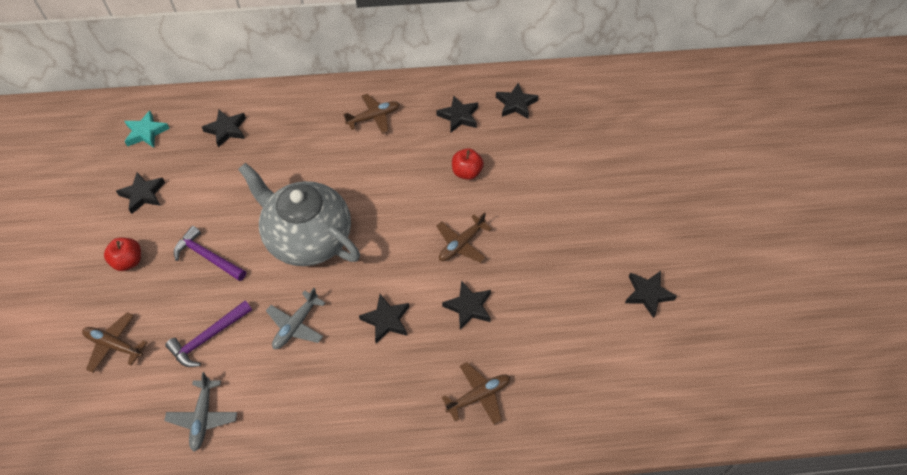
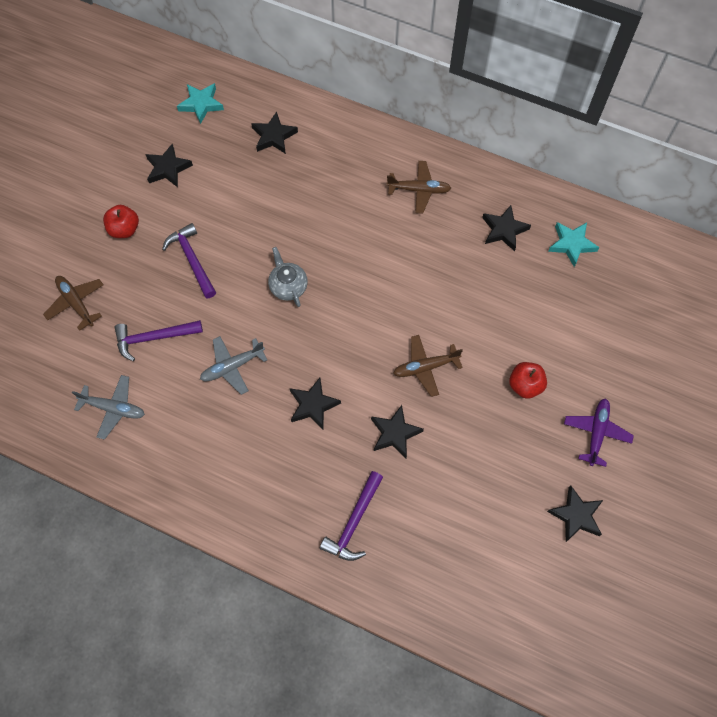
camera: 30 degrees right, 10 degrees up
(203, 417) = (113, 408): grey plane -> grey plane turned 105 degrees counterclockwise
(308, 237) = (288, 286): grey teapot -> grey teapot, size x0.42
(467, 172) = (475, 295): red apple -> red apple (525, 385)
(479, 396) = (353, 522): brown plane -> purple hammer
(516, 104) = (571, 244): black star -> turquoise star
(622, 226) = (596, 433): none -> purple plane

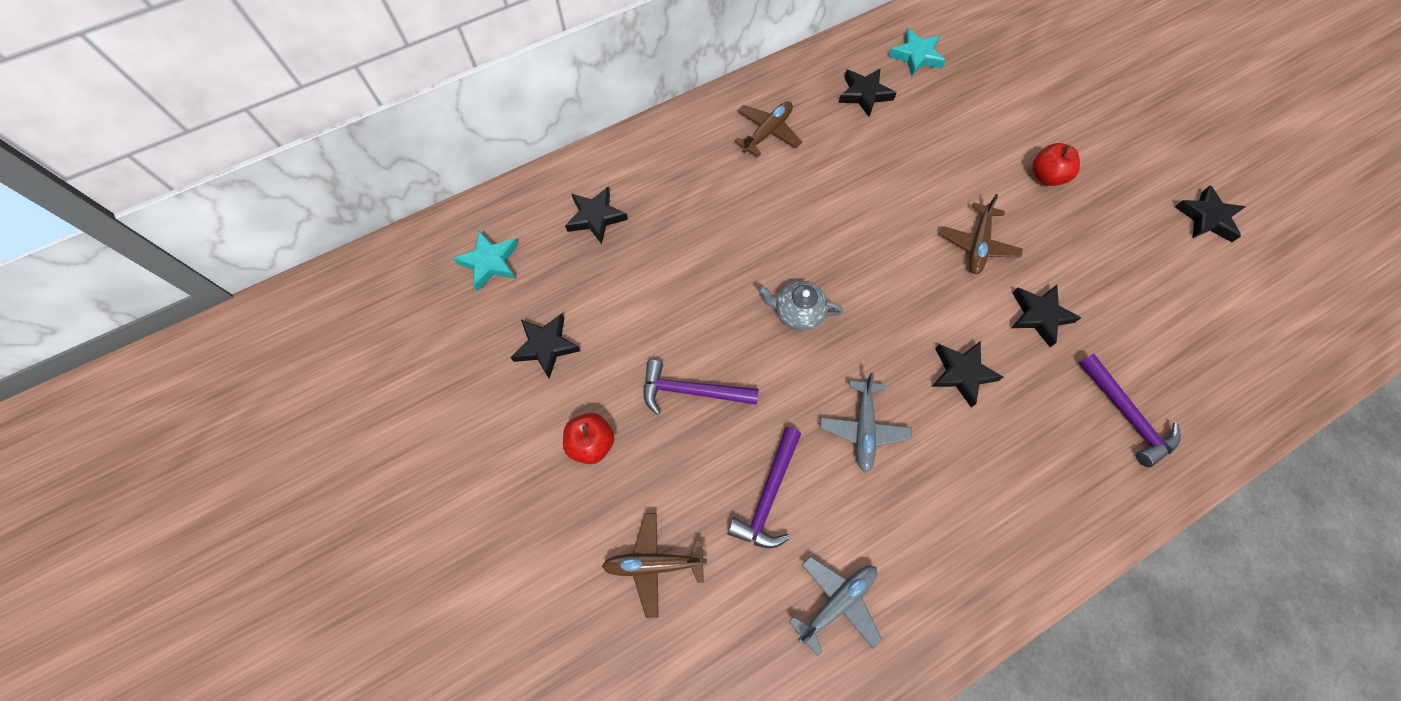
camera: 55 degrees left, 0 degrees up
(596, 433) = (1127, 153): purple plane -> none

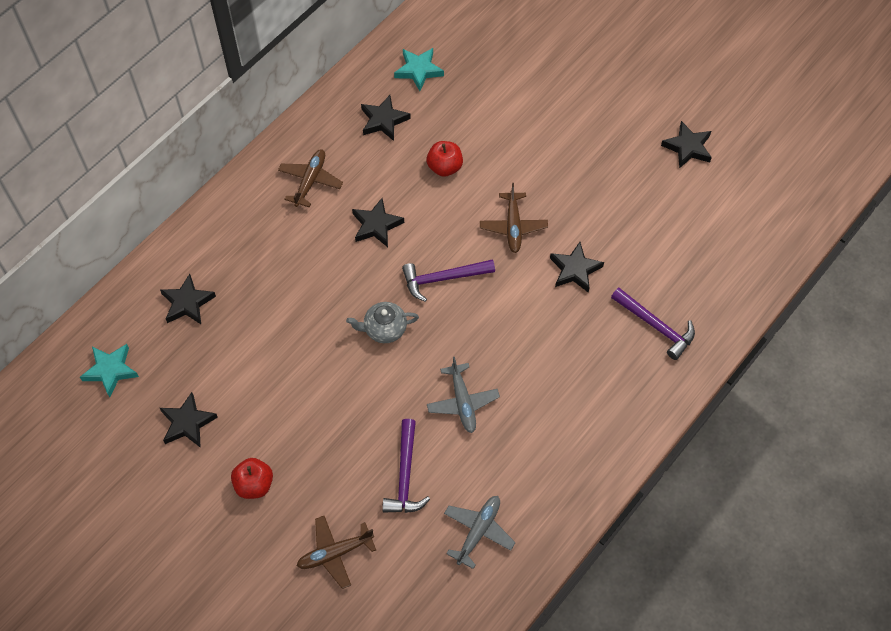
camera: 20 degrees left, 5 degrees down
(691, 391) = (319, 418): purple hammer -> purple hammer (443, 278)
(962, 373) = (526, 335): black star -> black star (376, 225)
(1046, 176) = (554, 150): red apple -> red apple (444, 167)

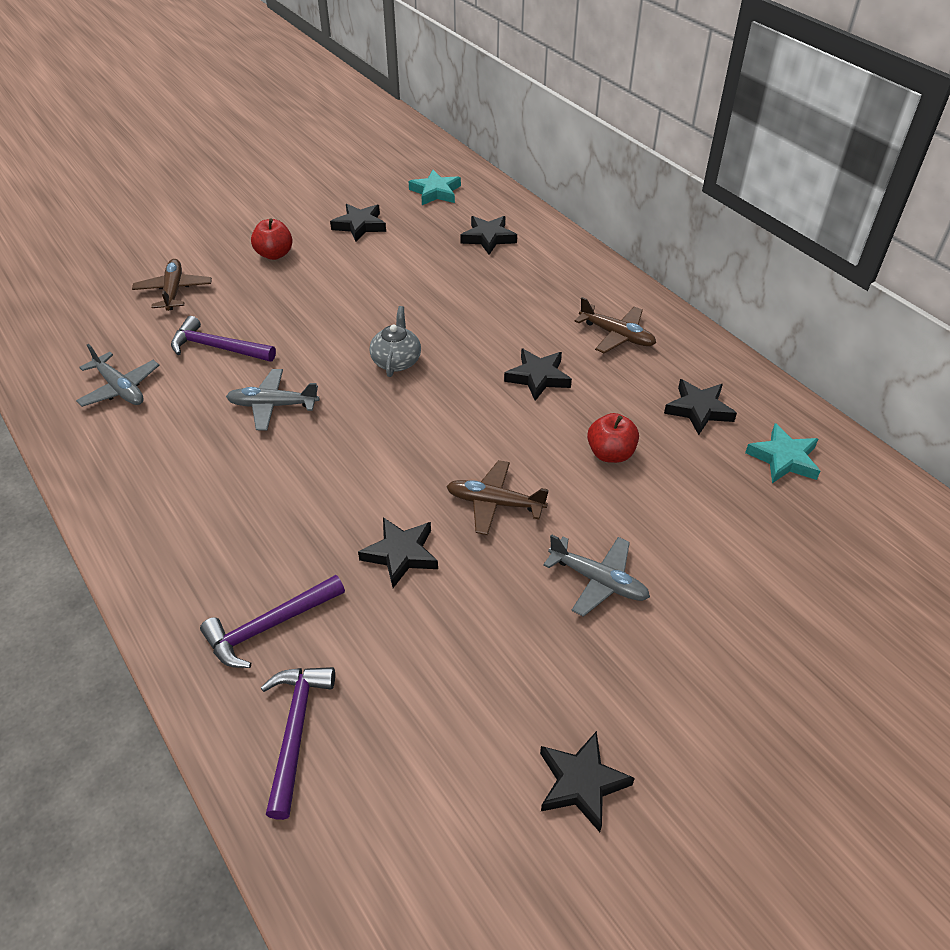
camera: 105 degrees right, 15 degrees down
(443, 278) = (441, 420): purple hammer -> purple hammer (296, 731)
(556, 158) = (598, 581): none -> grey plane

